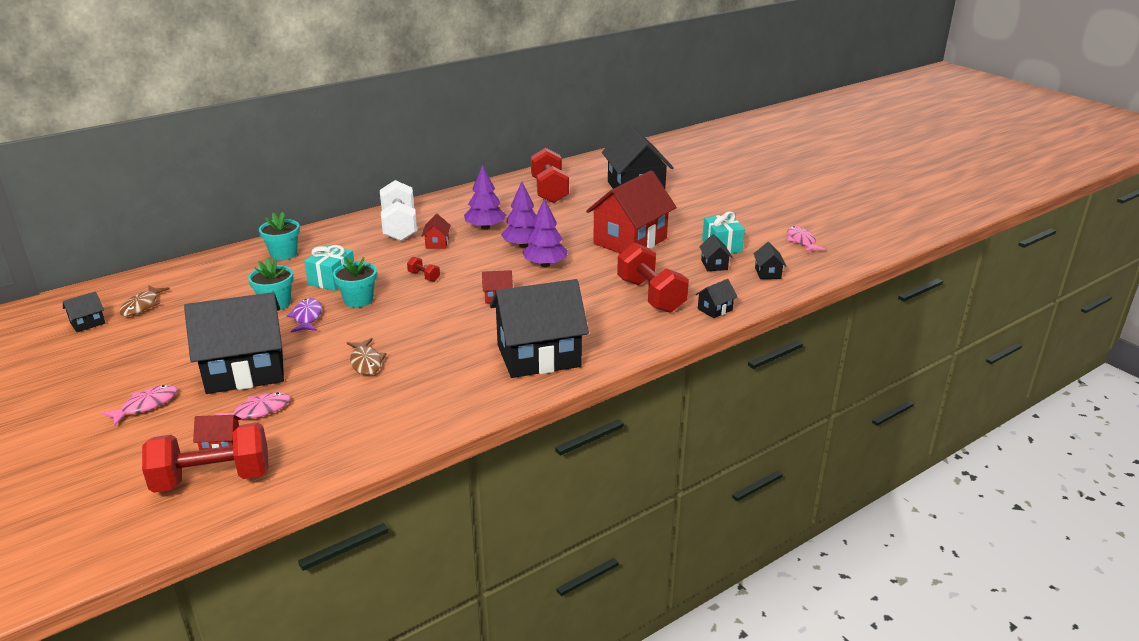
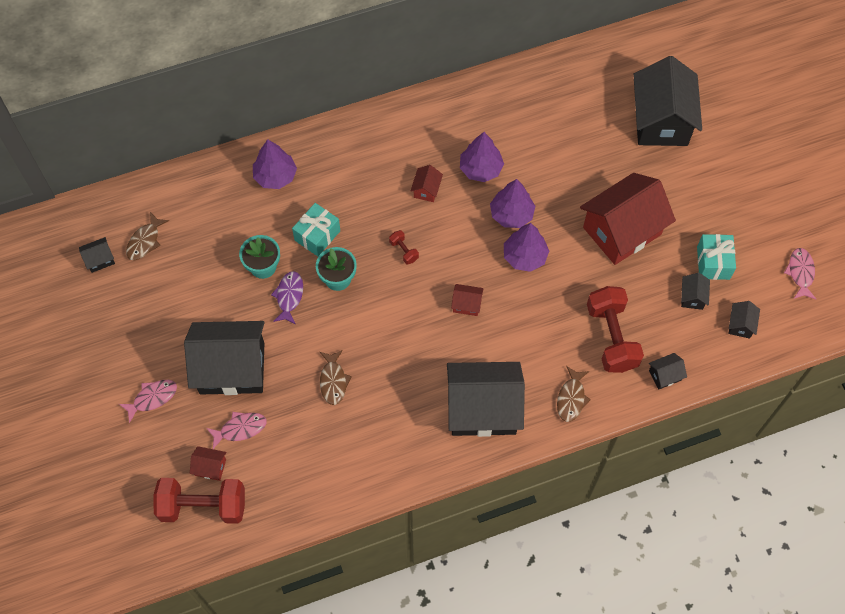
camera: 15 degrees right, 35 degrees up
(283, 254) = (275, 176): turquoise flower pot -> purple tree
(399, 227) = (394, 148): white dumbbell -> none
(549, 191) = (565, 104): red dumbbell -> none
(629, 336) = (571, 398): none -> brown fish

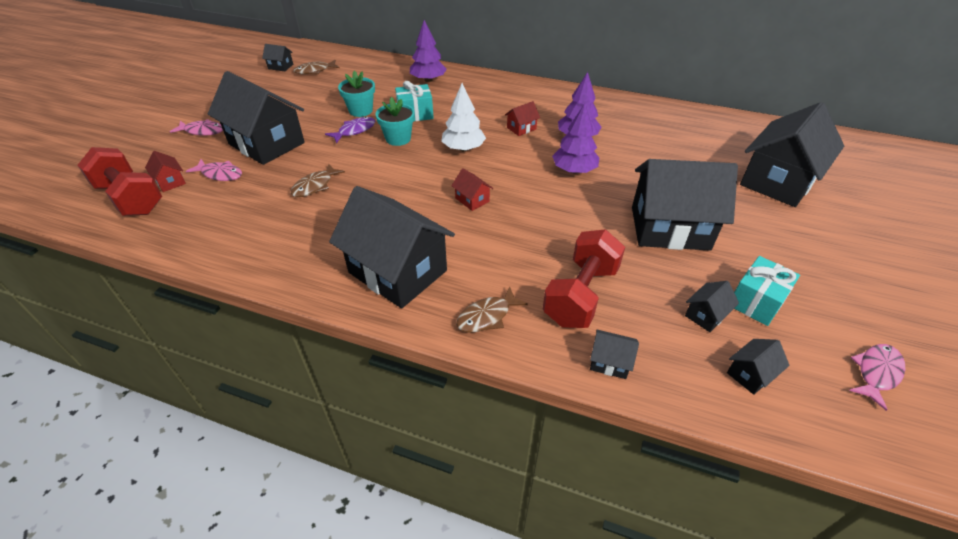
camera: 40 degrees right, 20 degrees down
(404, 251) = (463, 148): red dumbbell -> white tree
(524, 256) = (557, 198): purple tree -> none
(622, 231) = (669, 228): red house -> black house

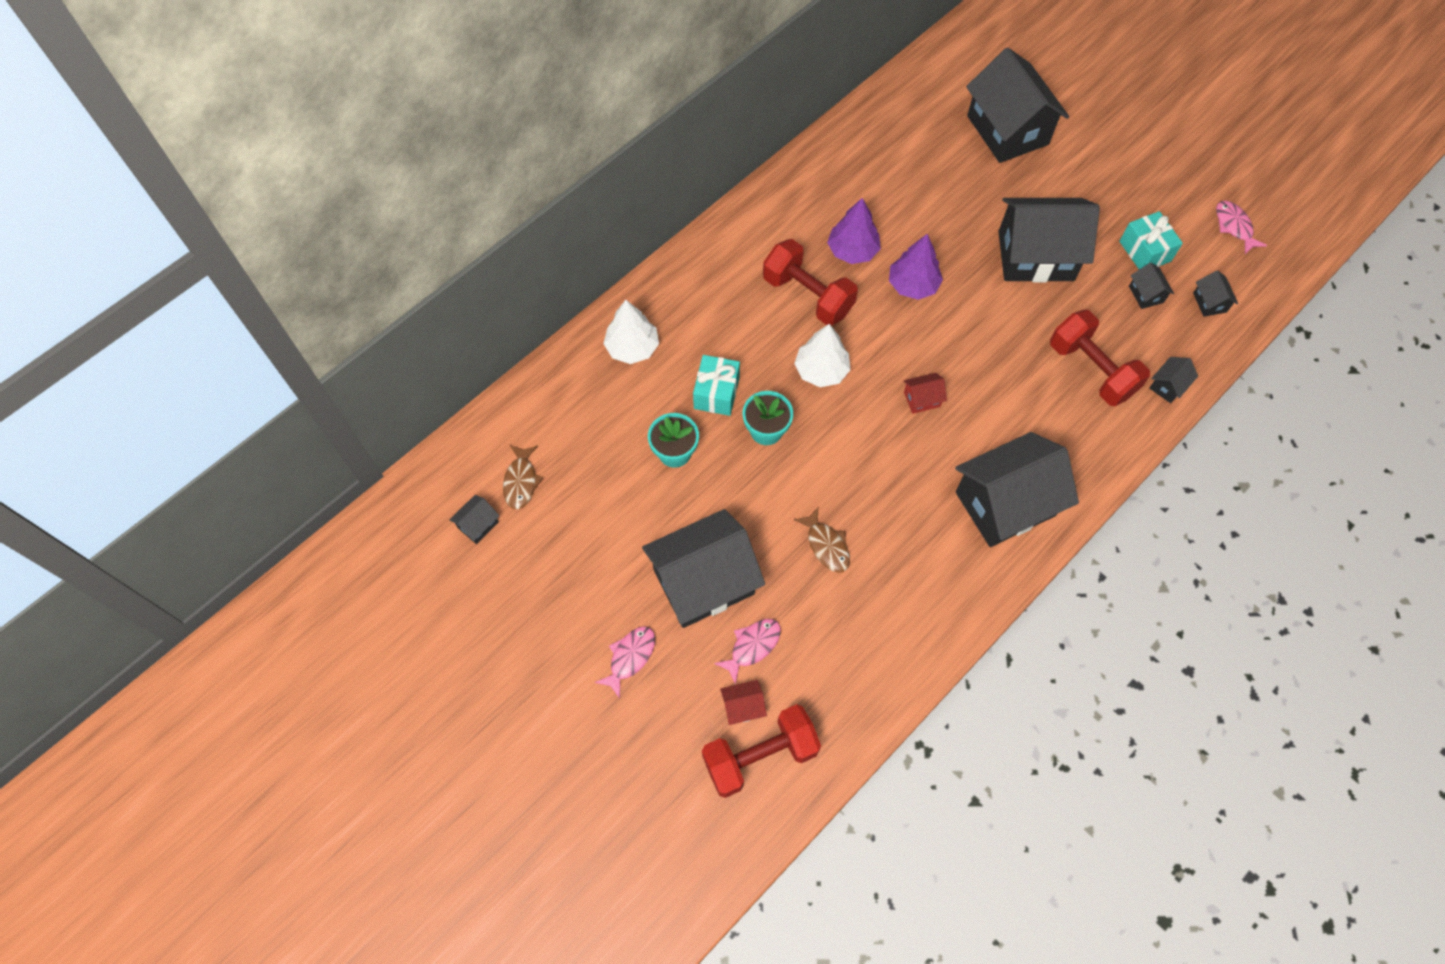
camera: 65 degrees left, 20 degrees up
(354, 131) = (723, 473): purple fish -> none
(428, 80) = (632, 347): purple tree -> white tree
(487, 316) = (1089, 451): brown fish -> none
(521, 128) = (807, 295): red house -> red dumbbell
(669, 228) = (1035, 256): black house -> black house turned 60 degrees clockwise

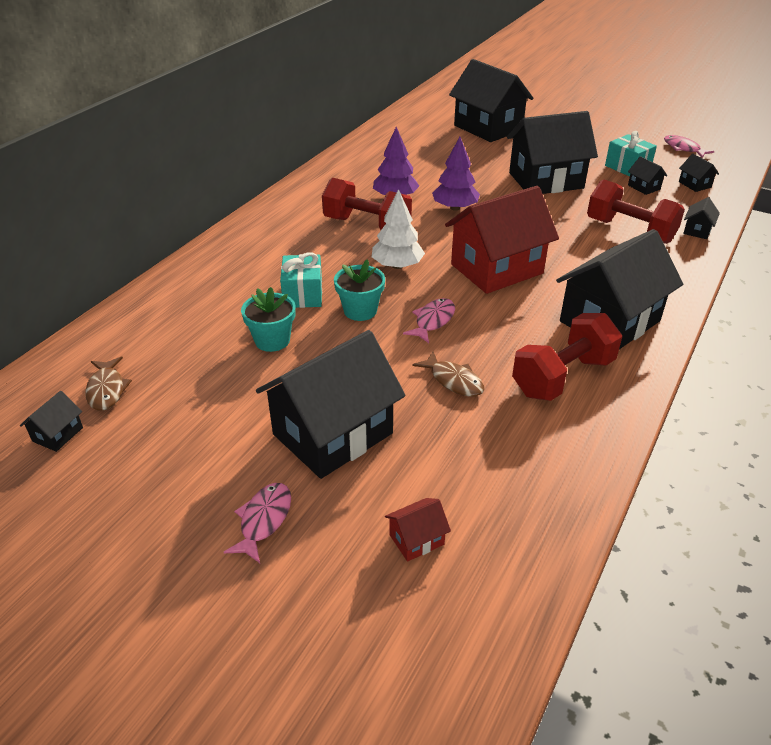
camera: 15 degrees left, 25 degrees down
(632, 347) = (212, 278): white tree -> none
(752, 646) = (407, 479): pink fish -> pink fish (433, 321)
(760, 756) = (456, 586): red dumbbell -> red dumbbell (562, 377)
(922, 399) = (496, 269): red house -> red house, size x2.47

